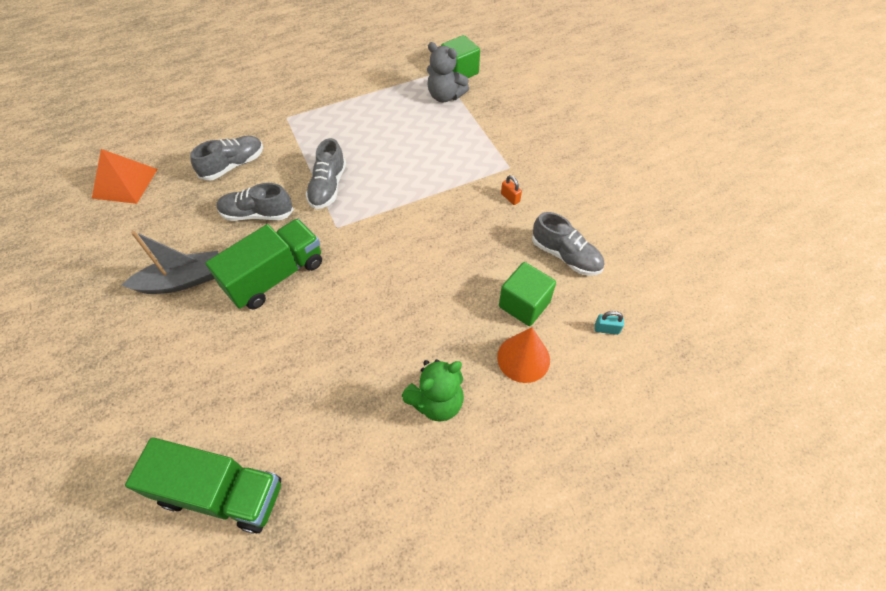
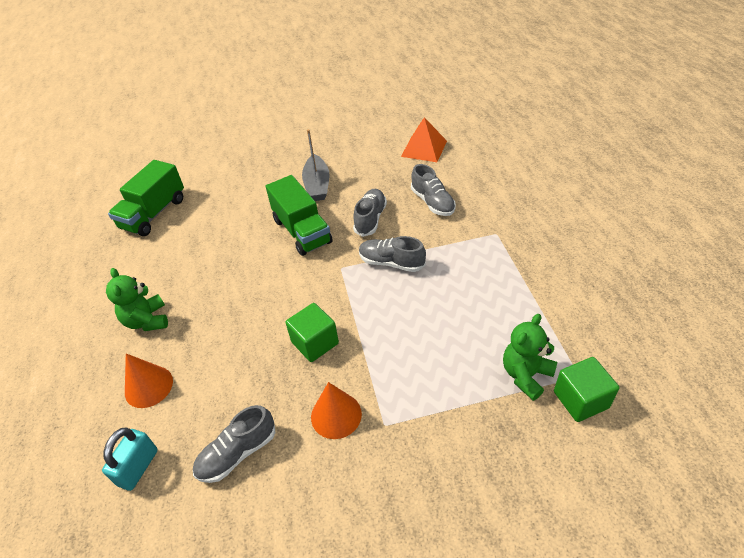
camera: 105 degrees right, 10 degrees down
(445, 96) = (526, 375): grey teddy bear -> green teddy bear
(510, 198) = (336, 415): orange padlock -> orange cone
(524, 304) = (199, 399): green cube -> green cube (315, 343)
(606, 329) = (138, 467): turquoise padlock -> turquoise padlock, size x1.84

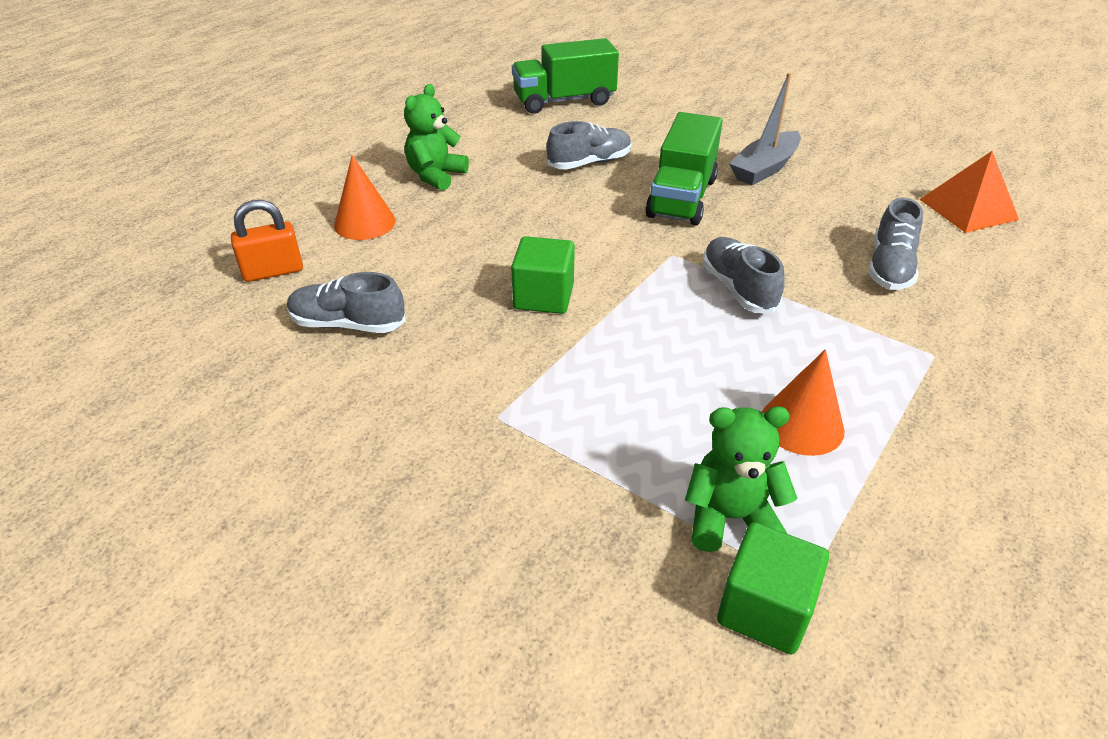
camera: 45 degrees right, 5 degrees down
(138, 467) = (273, 271): turquoise padlock -> orange padlock
(336, 415) = (467, 369): orange cone -> orange cone (802, 424)
(370, 219) = (778, 234): grey shoe -> grey shoe (589, 163)

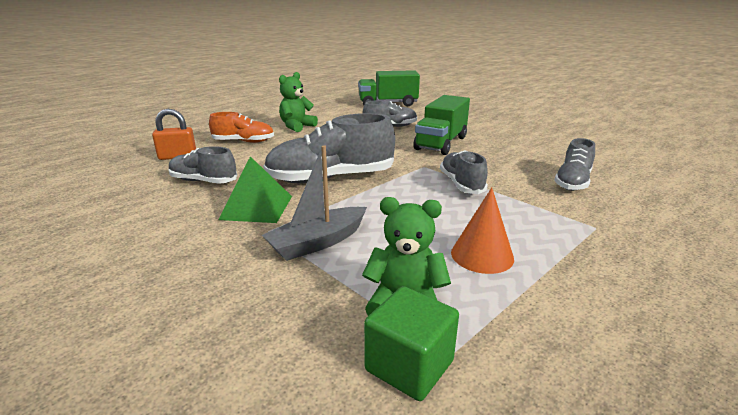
camera: 10 degrees right, 15 degrees down
(364, 223) = (244, 142): orange cone -> orange shoe
(459, 371) = (256, 207): none -> green pyramid
(543, 297) = (331, 178): green cube -> grey shoe
(764, 168) = (499, 135): grey boat -> grey boat (317, 242)
(968, 209) = (636, 159): orange pyramid -> none

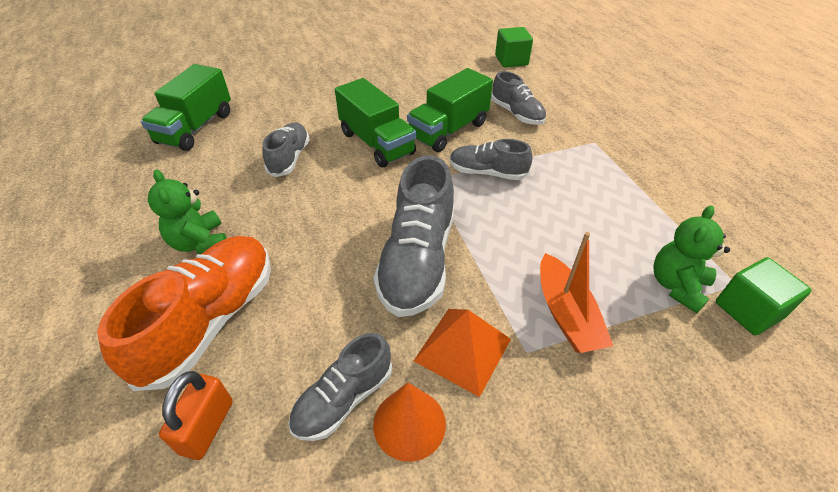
camera: 65 degrees left, 20 degrees up
(244, 142) = (210, 320): orange shoe -> orange shoe, size x1.70
(256, 207) = (462, 349): green pyramid -> orange pyramid
(317, 242) = (566, 314): grey boat -> orange boat
(482, 255) = (618, 216): orange cone -> orange cone (409, 423)
(496, 161) = (449, 130): none -> green truck
(664, 165) = (511, 60): none -> green cube

